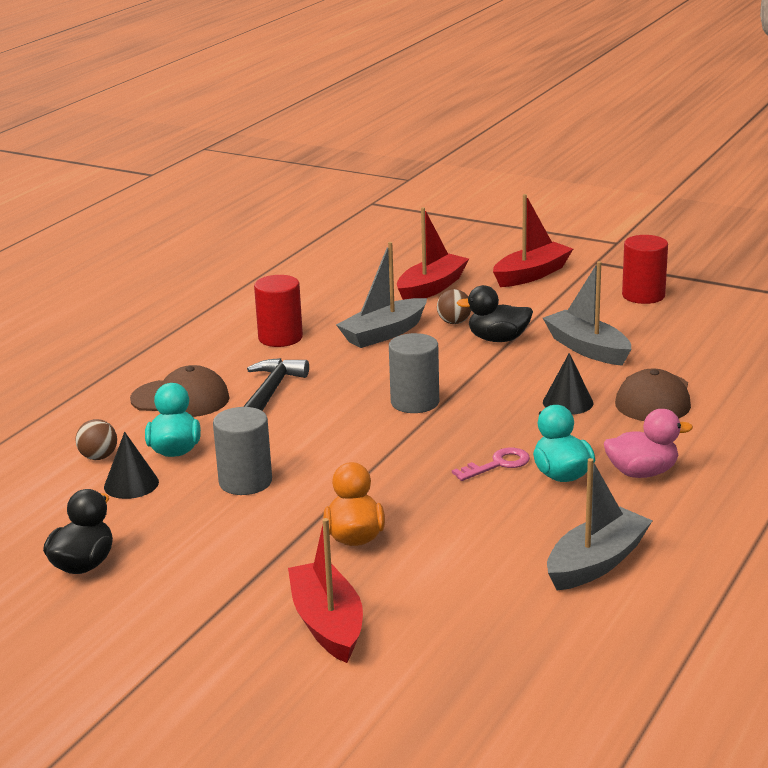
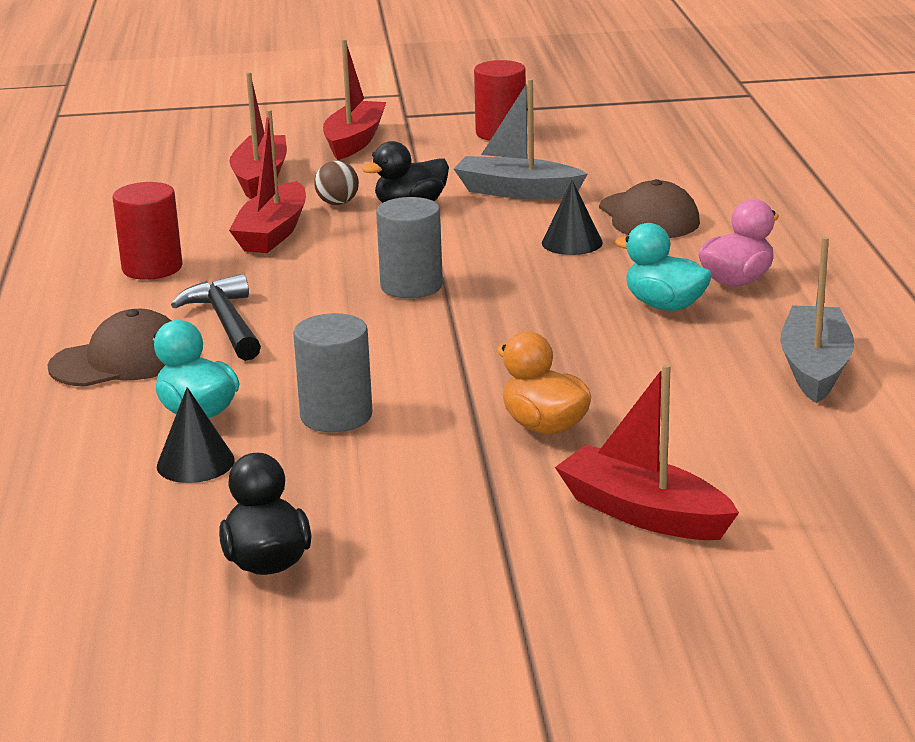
camera: 35 degrees left, 0 degrees up
(98, 457) = (106, 449): brown ball -> none
(384, 333) = (273, 233): grey boat -> red boat
(498, 464) = (588, 315): pink key -> none

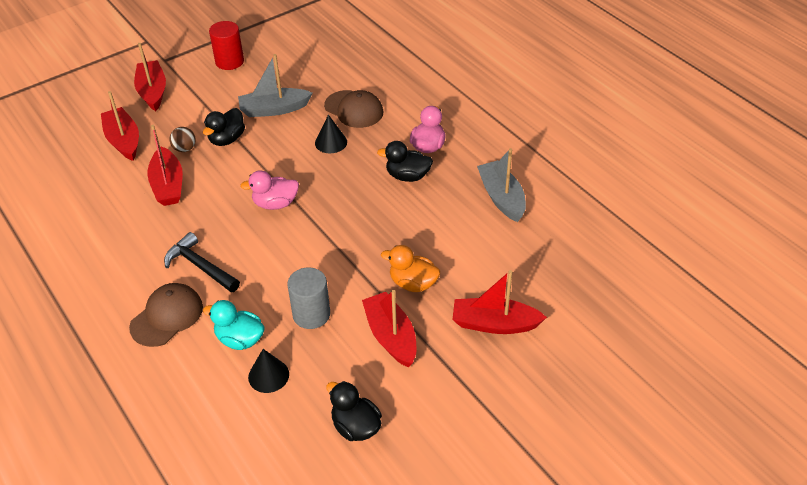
camera: 30 degrees left, 20 degrees up
(152, 268) = (123, 237): red cylinder -> none
(411, 286) = (275, 204): grey cylinder -> pink duck
(440, 476) = (391, 336): none -> red boat
(664, 305) = (407, 176): turquoise duck -> black duck

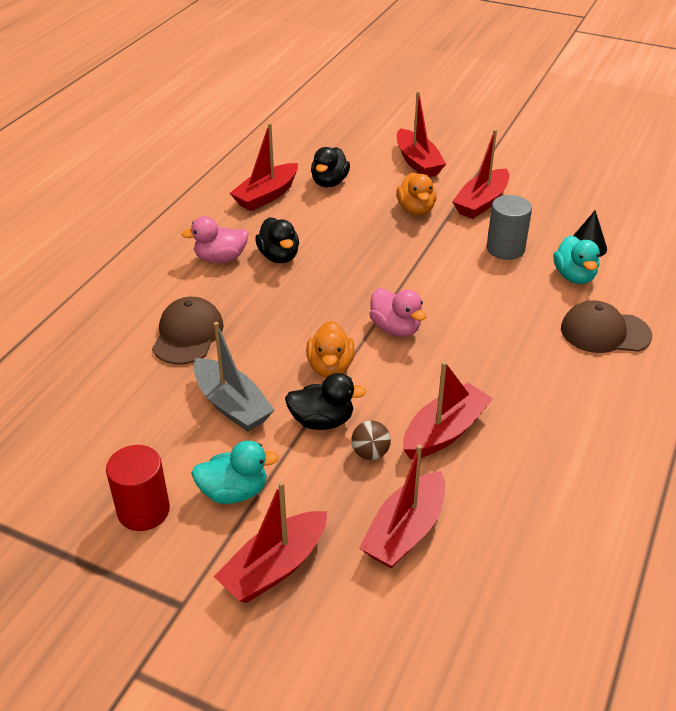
camera: 120 degrees left, 5 degrees down
(200, 266) = (528, 341): black hammer -> none
(211, 92) = (234, 492): none -> turquoise duck
(267, 159) = (330, 367): none -> orange duck
(331, 142) = (263, 329): black cone -> none
(355, 426) = (576, 191): black duck -> black duck (329, 182)
(501, 198) = (266, 195): grey boat -> red boat

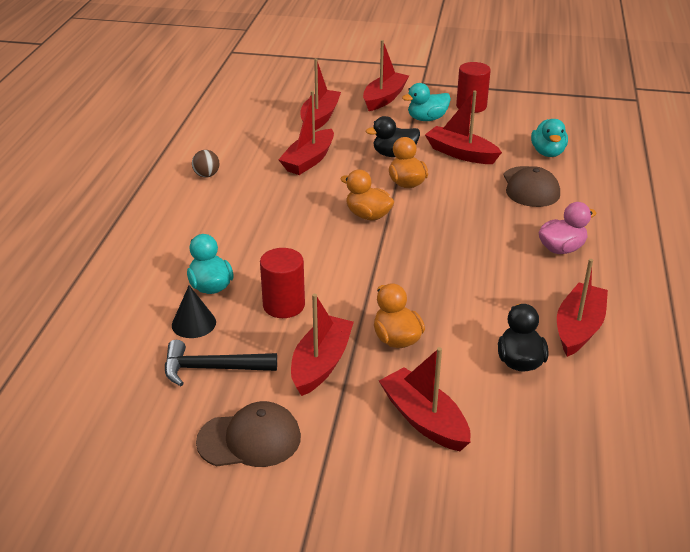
camera: 165 degrees right, 5 degrees down
(118, 385) = (548, 153): none -> turquoise duck
(232, 405) = (461, 153): grey boat -> red boat
(279, 256) = (509, 259): black duck -> none
(370, 453) = (354, 144): brown ball -> brown ball (206, 175)
(395, 328) = (368, 215): pink duck -> orange duck
(505, 249) = (283, 305): grey cylinder -> red cylinder
(568, 212) = (212, 368): none -> black hammer
(604, 332) = (187, 239): brown cap -> brown cap (249, 439)

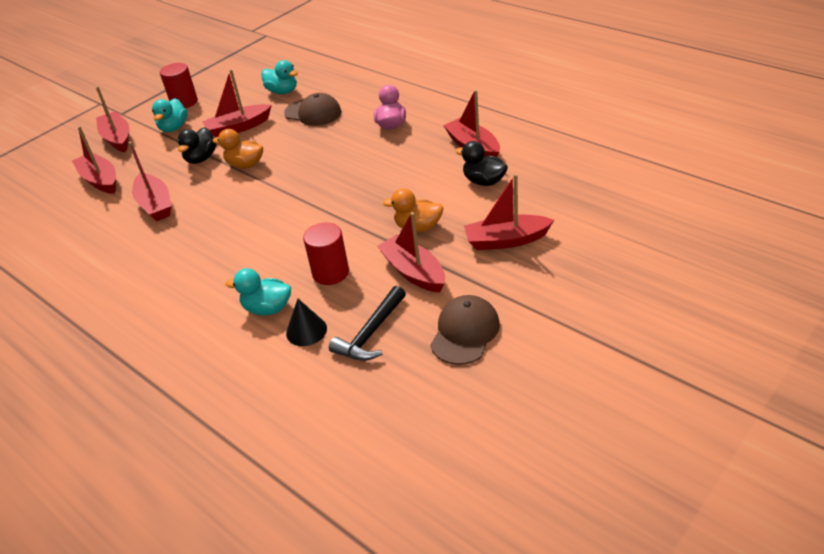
camera: 55 degrees left, 5 degrees up
(206, 175) = (105, 270): brown ball -> none
(368, 215) = (264, 196): orange duck -> none

